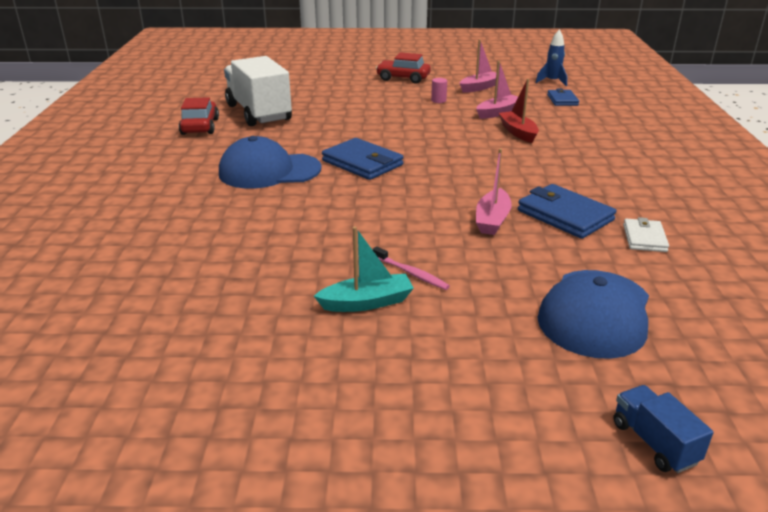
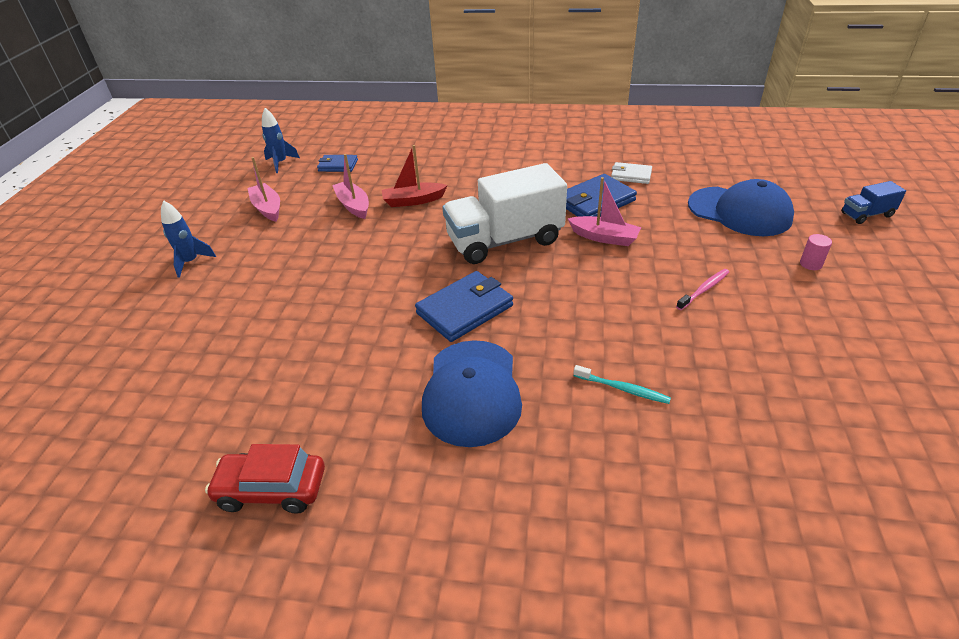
camera: 80 degrees left, 10 degrees up
(258, 113) = (246, 413): white truck -> white truck (505, 241)
(267, 226) = (622, 389): none -> turquoise toothbrush
(367, 302) = (758, 317): turquoise boat -> none
(403, 78) = (191, 262): red car -> blue rocket
(438, 100) = (293, 241): pink cylinder -> pink cylinder (810, 264)

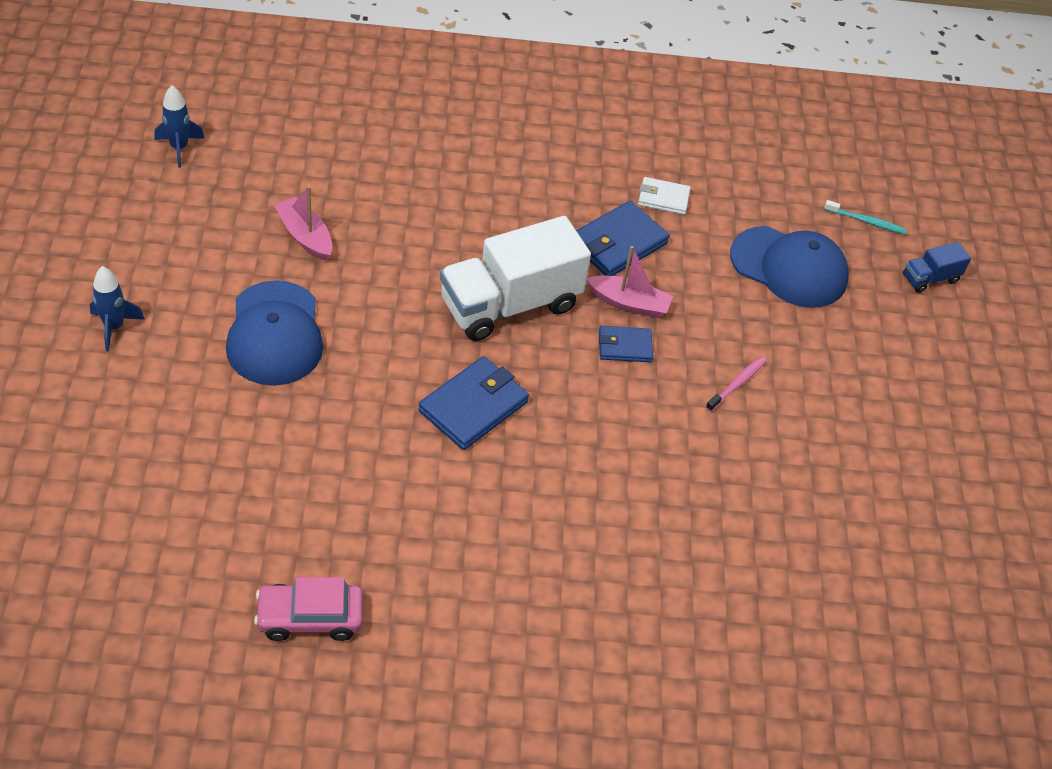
camera: 15 degrees left, 10 degrees up
(267, 208) = (187, 236): pink boat -> none
(272, 489) = (310, 618): red car -> pink car
(338, 165) = (265, 157): blue wallet -> blue wallet (625, 346)
(413, 201) = (384, 231): red boat -> none
(472, 392) = (493, 511): blue cap -> blue cap (275, 334)
(622, 389) = (646, 507): turquoise toothbrush -> turquoise toothbrush (866, 221)
(810, 264) = (855, 350): pink cylinder -> none

